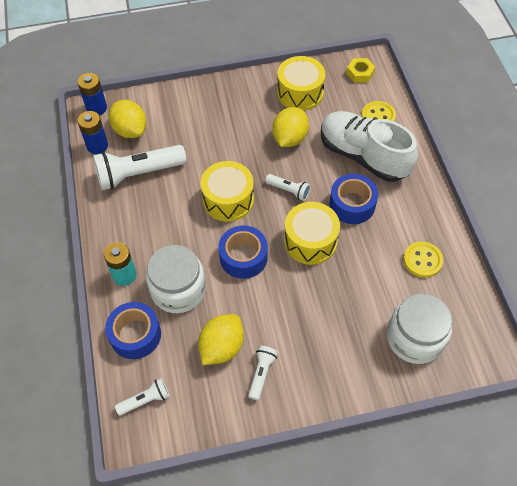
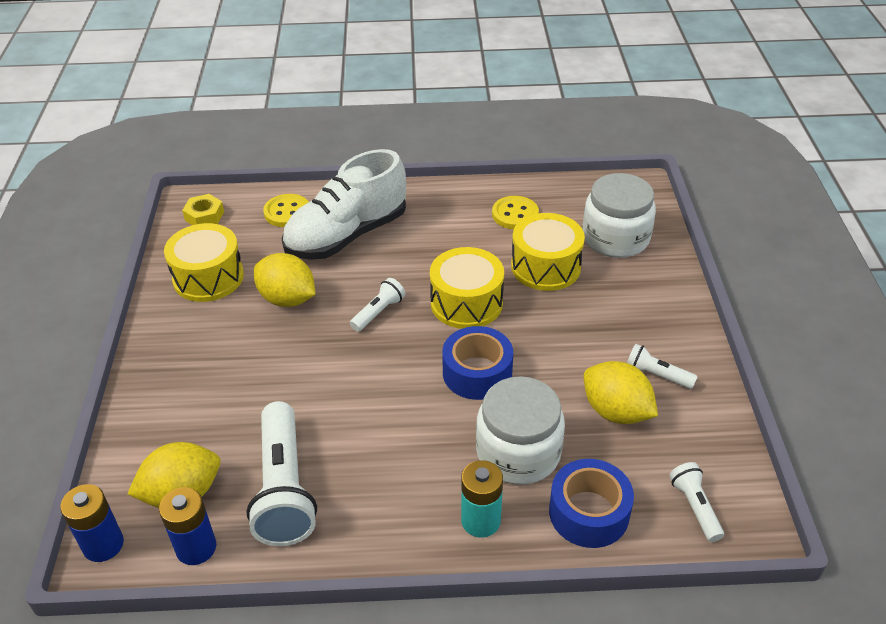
camera: 80 degrees left, 15 degrees down
(228, 200) = (373, 378): yellow drum -> yellow drum (545, 267)
(352, 204) = (420, 257): blue tape -> none

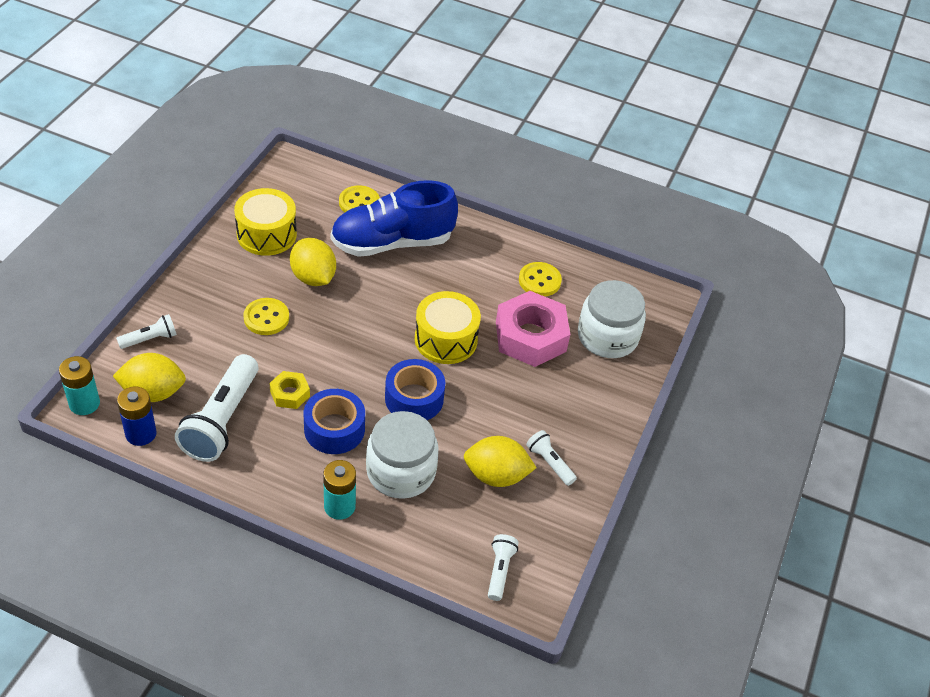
camera: 20 degrees right, 5 degrees up
(103, 545) = (84, 403): blue battery -> turquoise battery
(204, 216) = (294, 180): yellow nut -> yellow nut (289, 394)
(263, 359) = (266, 318): none -> yellow button
(347, 235) = (392, 242): white shoe -> blue shoe
(378, 312) = (373, 318): white flashlight -> white flashlight (150, 339)
(545, 267) = (530, 336): yellow drum -> pink nut
(589, 513) = (419, 537): blue tape -> blue tape (334, 429)
(616, 412) = (496, 475): yellow lemon -> yellow lemon turned 60 degrees counterclockwise

